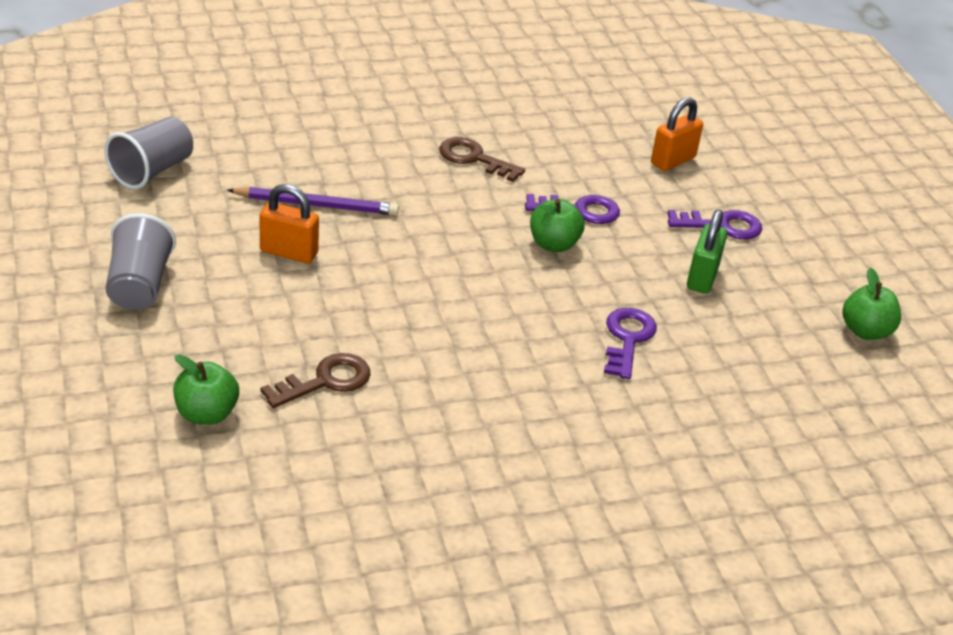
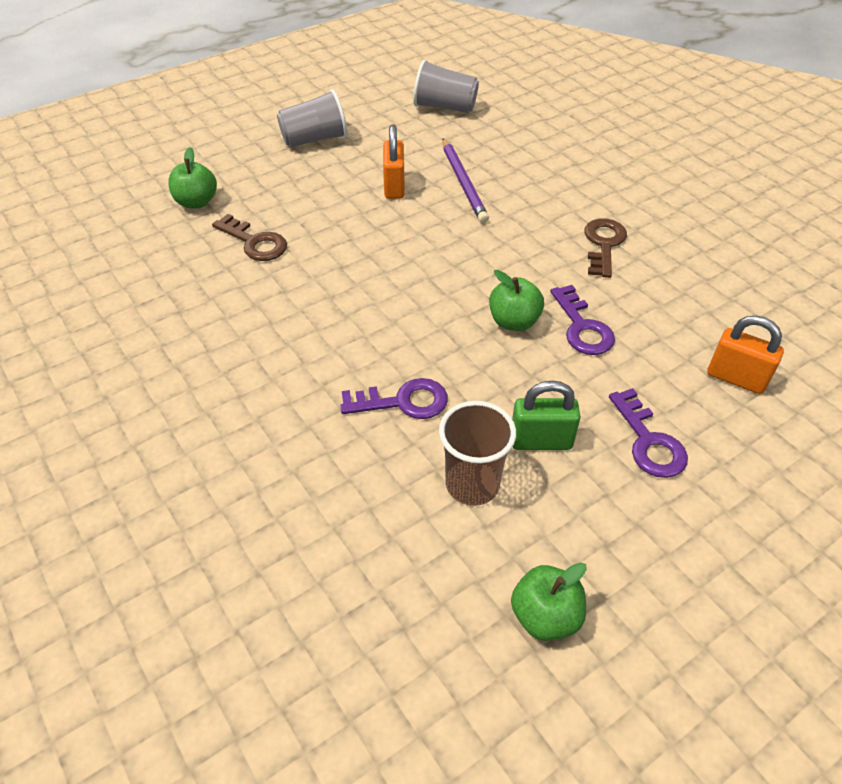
camera: 75 degrees right, 10 degrees up
(735, 328) = (472, 484): none -> brown cup

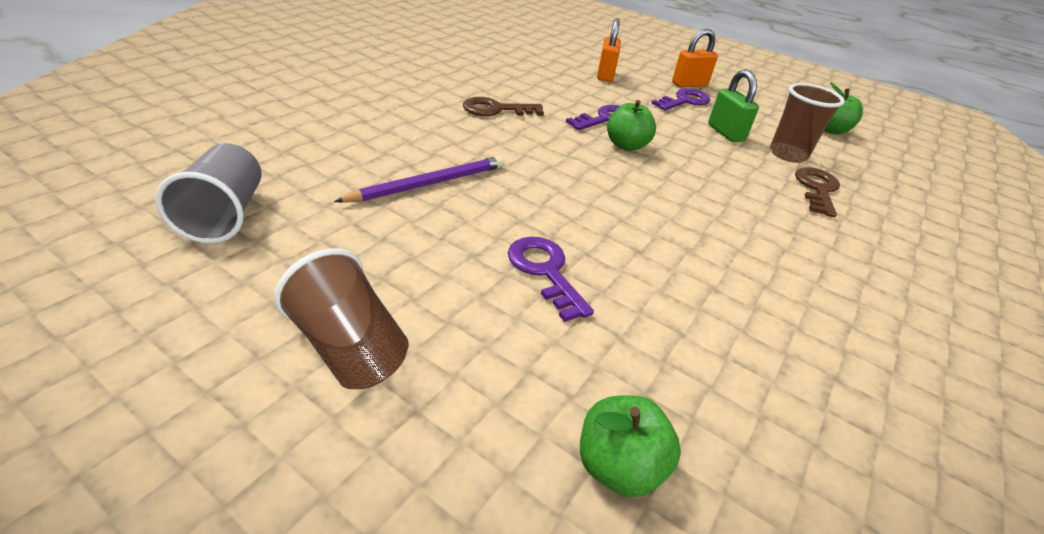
camera: 115 degrees left, 10 degrees down
(255, 242) = (658, 342): brown key -> brown key (817, 189)
(315, 139) = (349, 348): grey cup -> brown cup
(394, 186) = (460, 234): orange padlock -> orange padlock (689, 84)
(403, 401) = (760, 187): purple key -> purple key (545, 271)

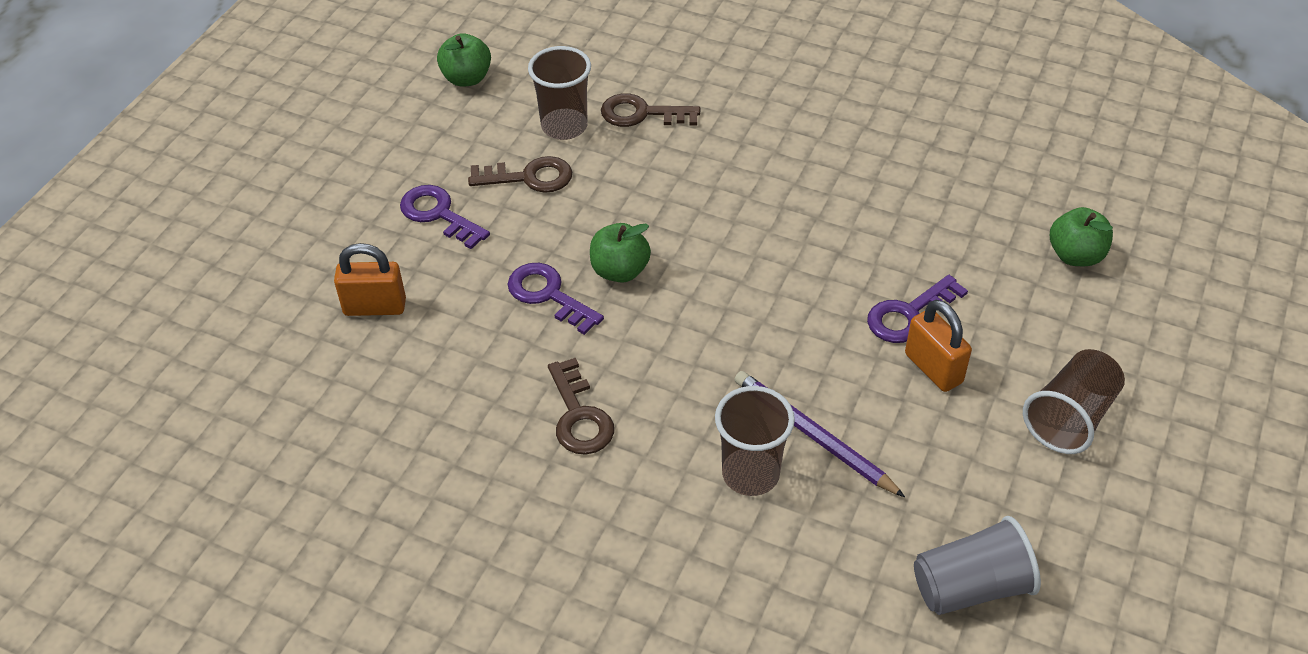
camera: 95 degrees left, 10 degrees up
(411, 152) = (750, 474): none -> brown cup
(689, 84) = (365, 207): orange padlock -> orange padlock (933, 368)
(725, 133) = (529, 177): green padlock -> brown key

